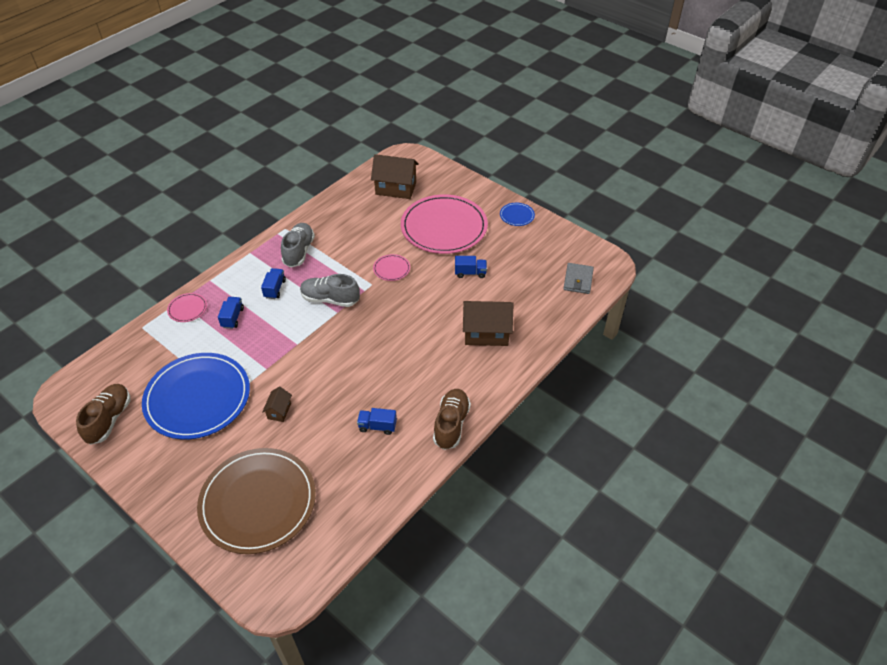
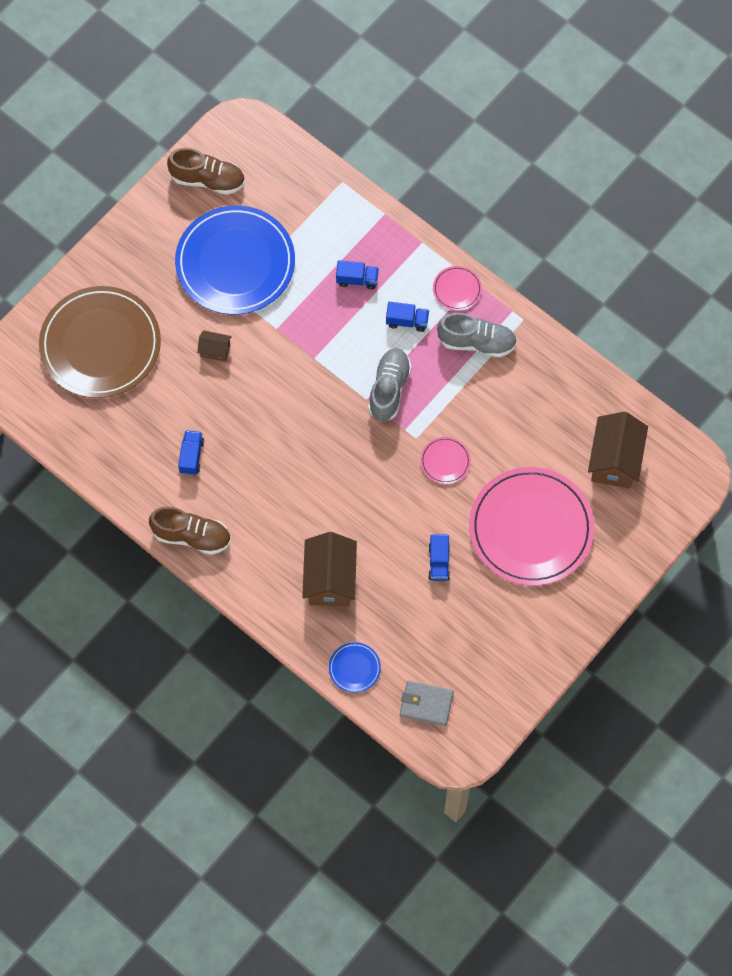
camera: 90 degrees right, 20 degrees up
(187, 309) = (372, 226): pink plate -> pink plate (457, 289)
(517, 215) = (559, 630): blue plate -> blue plate (354, 668)

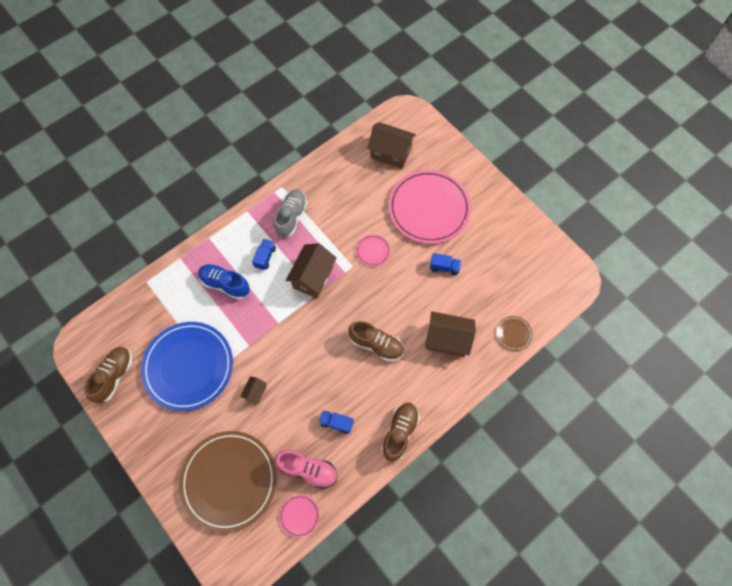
camera: 80 degrees left, 0 degrees up
(127, 433) = (308, 469): none -> pink shoe
(306, 488) = (376, 344): none -> brown shoe
(354, 668) = (513, 334): blue plate -> brown plate
(357, 279) = (225, 284): blue truck -> blue shoe
(389, 389) = (313, 277): grey shoe -> brown house
(426, 704) = (543, 292): grey wallet -> none
(457, 289) = (249, 222): pink plate -> pink plate (299, 515)

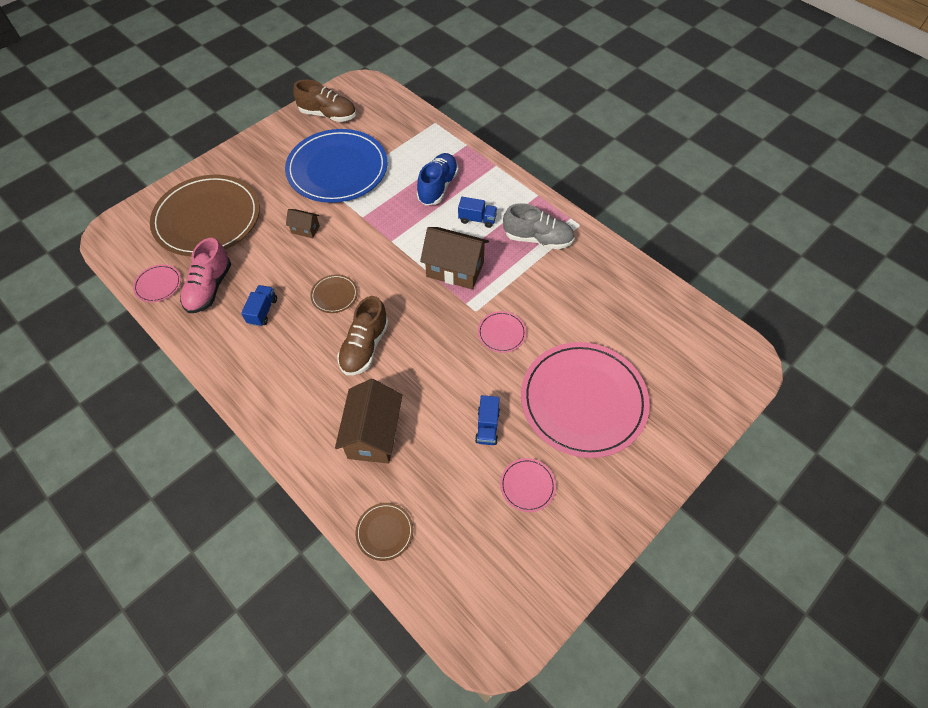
camera: 85 degrees right, 10 degrees down
(327, 367) = (334, 295): none -> brown plate
(390, 153) = (666, 344): brown house -> none
(400, 432) = (244, 381): brown shoe -> none
(485, 248) = (527, 485): none -> pink plate

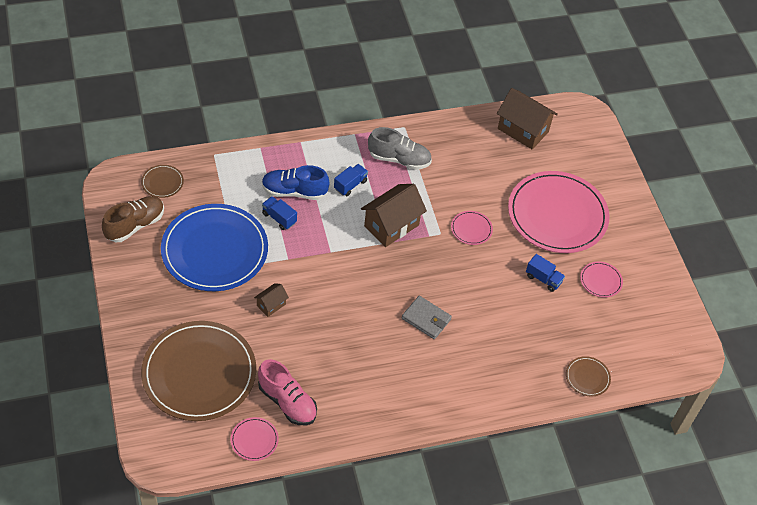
camera: 65 degrees left, 5 degrees down
(262, 311) = (341, 372): blue truck -> blue truck (279, 218)
(334, 295) = (360, 316): brown plate -> brown plate (162, 182)
(365, 347) = (426, 319): brown shoe -> grey wallet
(373, 434) = (508, 349): brown house -> brown house (523, 130)
(438, 187) = (294, 192): blue shoe -> blue shoe turned 45 degrees counterclockwise
(538, 239) = (399, 159): grey shoe -> grey shoe turned 60 degrees clockwise

